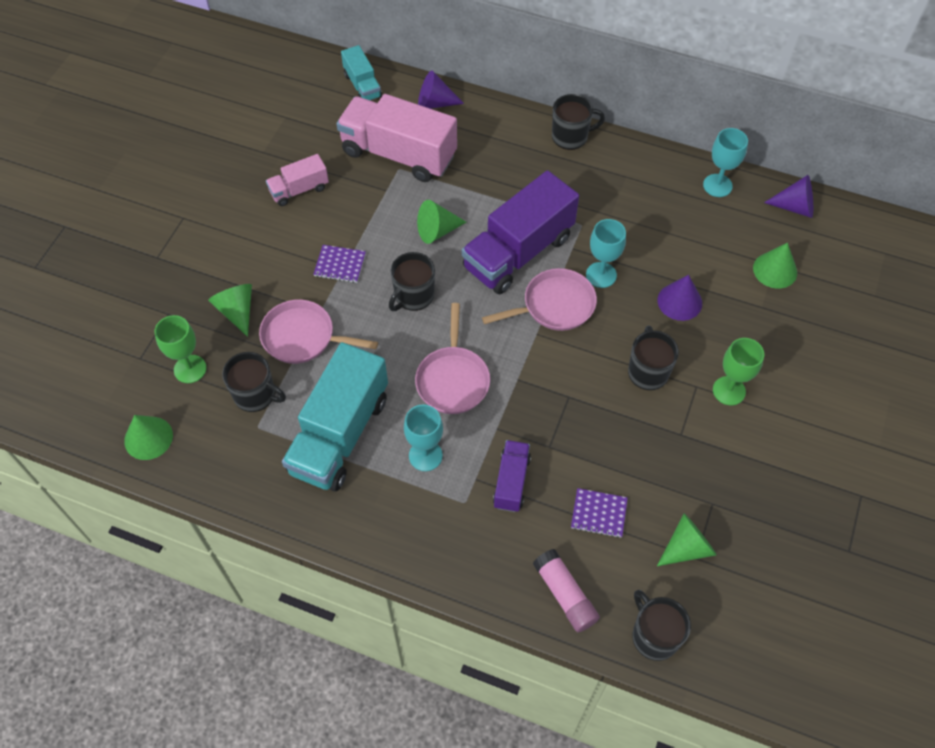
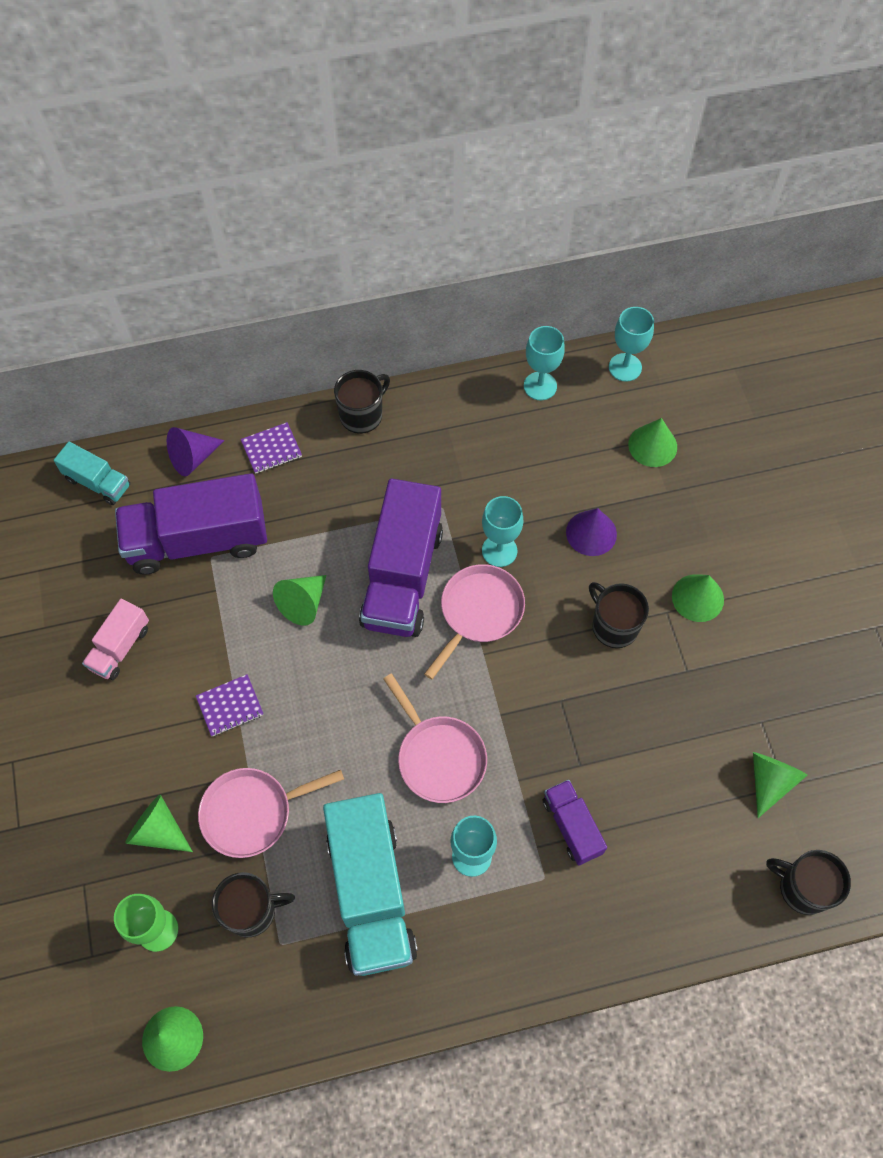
camera: 35 degrees left, 5 degrees up
(398, 154) = (198, 540): pink truck -> purple truck
(413, 296) = (333, 692): black mug -> none
(565, 595) = (700, 905): pink glue stick -> none
(599, 513) = (672, 802): purple notebook -> purple notebook (271, 449)
(729, 391) = (697, 598): green goblet -> green cone
(794, 207) = (625, 367): purple cone -> turquoise goblet

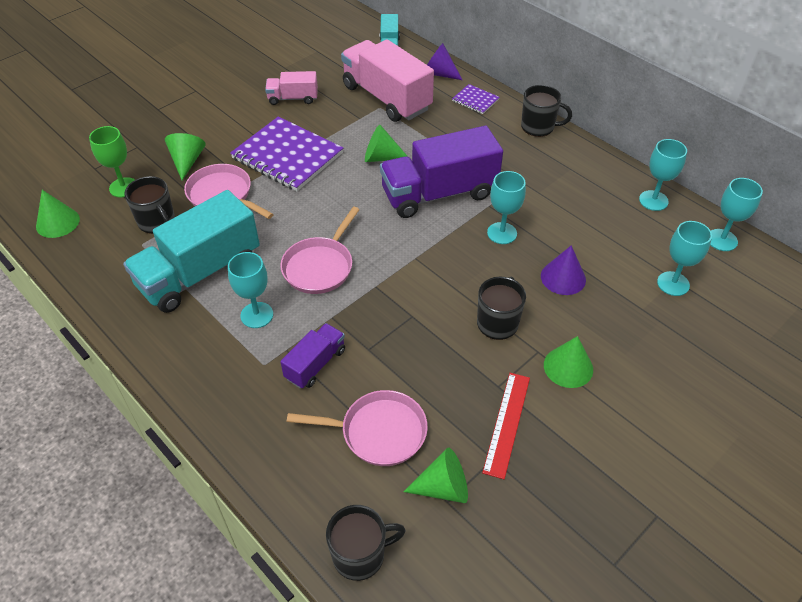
camera: 60 degrees right, 15 degrees down
(198, 540) = (386, 98): purple truck -> pink truck
(230, 706) = (287, 156): purple notebook -> purple notebook, size x2.18
(479, 612) = (445, 242): pink pan -> pink pan (378, 432)
(652, 445) = (673, 283): green cone -> turquoise goblet
(731, 688) = (507, 423): none -> red ruler
(802, 888) = (360, 555): black mug -> black mug turned 75 degrees clockwise

